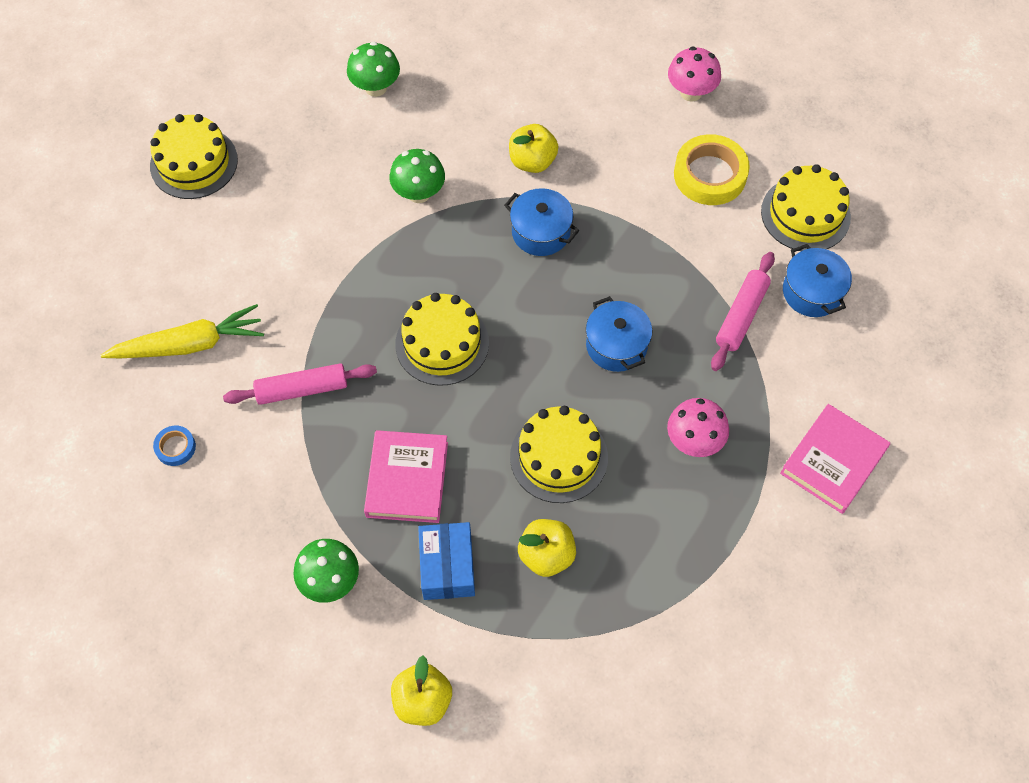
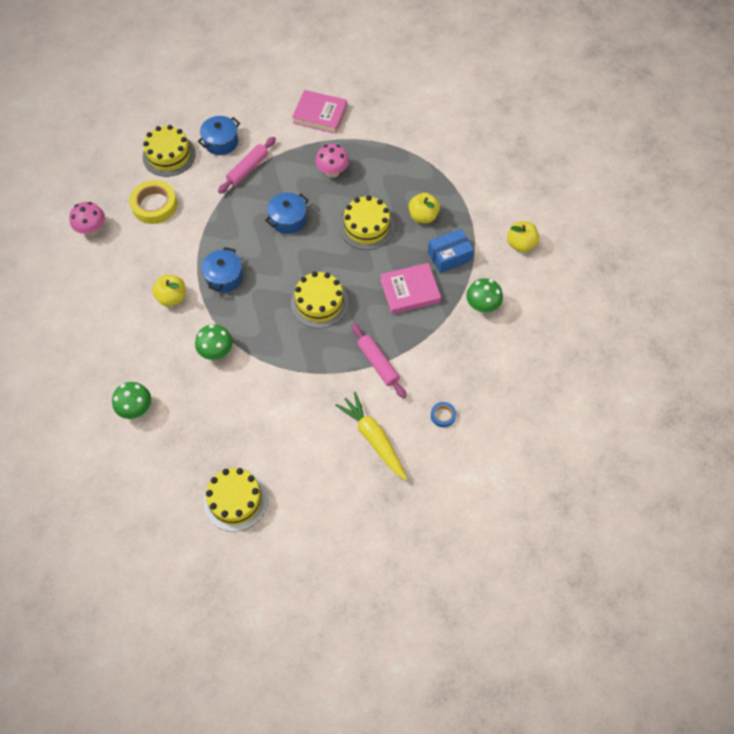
camera: 110 degrees left, 0 degrees up
(741, 316) = (248, 169): pink rolling pin -> pink rolling pin turned 60 degrees counterclockwise

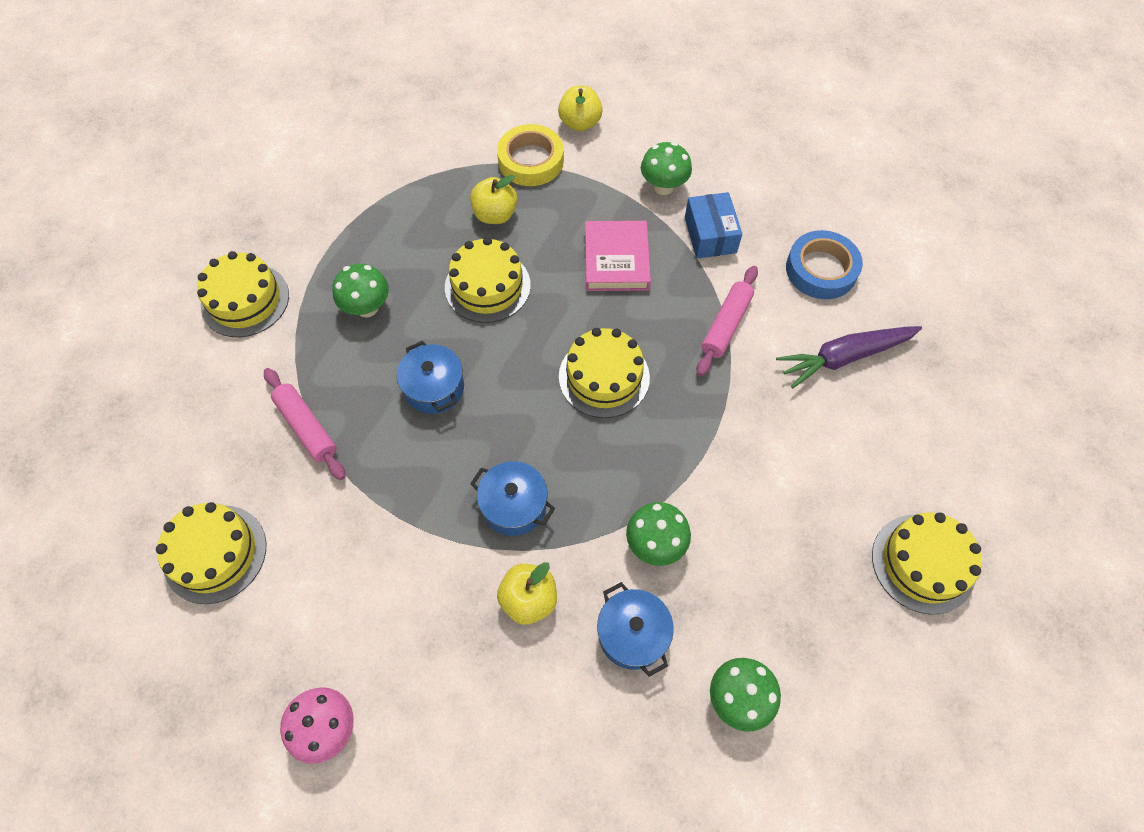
camera: 75 degrees left, 0 degrees up
(154, 205) = (318, 598): yellow tape -> yellow tape (531, 161)
(221, 142) = (228, 459): blue pot -> blue pot (632, 634)
(320, 114) = (245, 300): pink book -> yellow cake
(332, 172) = (367, 307): pink mushroom -> green mushroom
(373, 438) = (844, 357): yellow carrot -> purple carrot
(378, 363) = (726, 325): pink rolling pin -> pink rolling pin turned 45 degrees counterclockwise
(443, 415) = (821, 270): blue tape -> blue tape, size x2.04
(449, 256) = (573, 202): blue box -> blue box (710, 235)

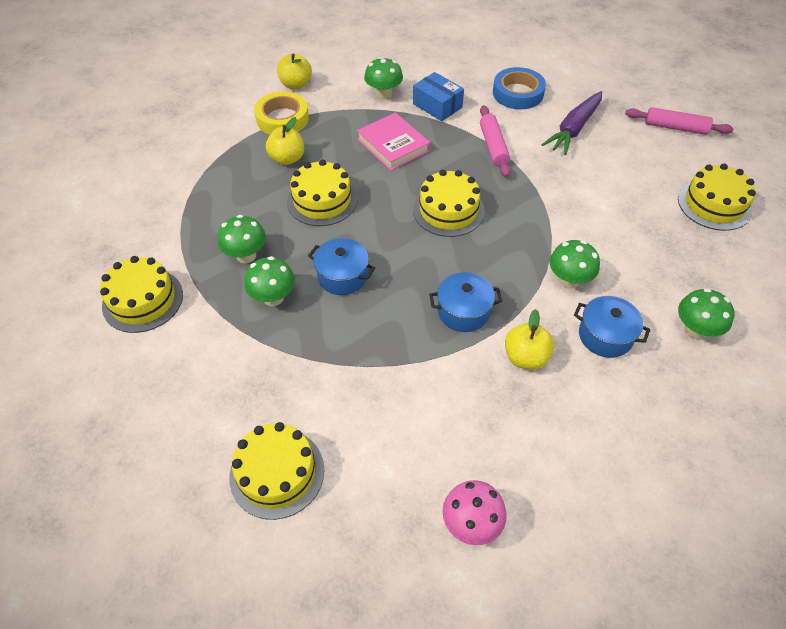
camera: 35 degrees left, 10 degrees down
(306, 427) = (271, 351): pink rolling pin -> pink rolling pin (675, 128)
(353, 371) = (273, 298): none -> green mushroom

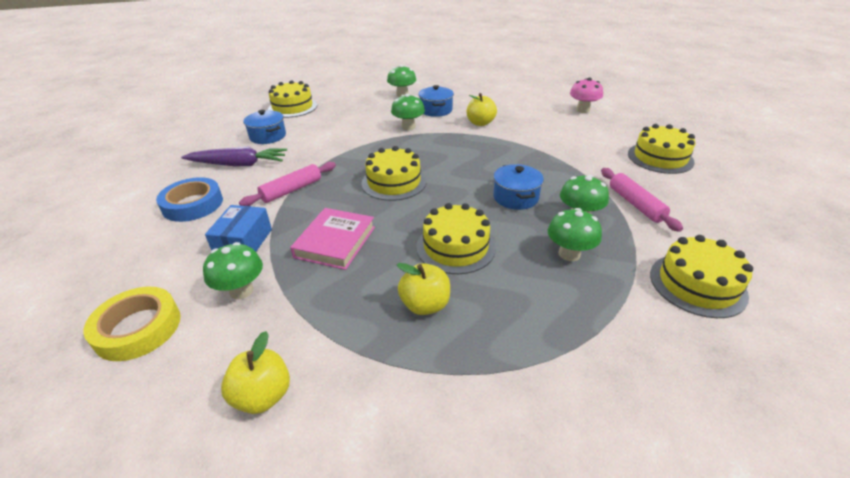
camera: 125 degrees left, 15 degrees down
(282, 118) = (356, 358): yellow tape -> yellow tape (138, 328)
(463, 311) = (477, 147): blue pot -> blue pot (268, 136)
(675, 128) = (211, 131): pink rolling pin -> pink rolling pin (635, 204)

